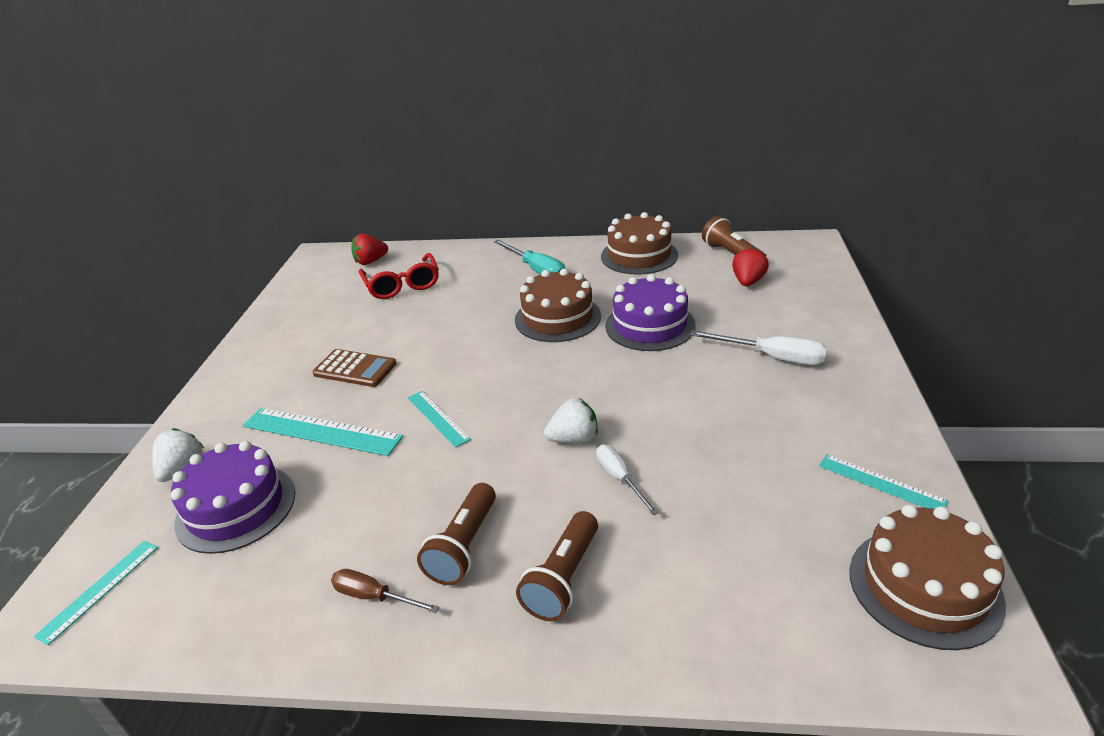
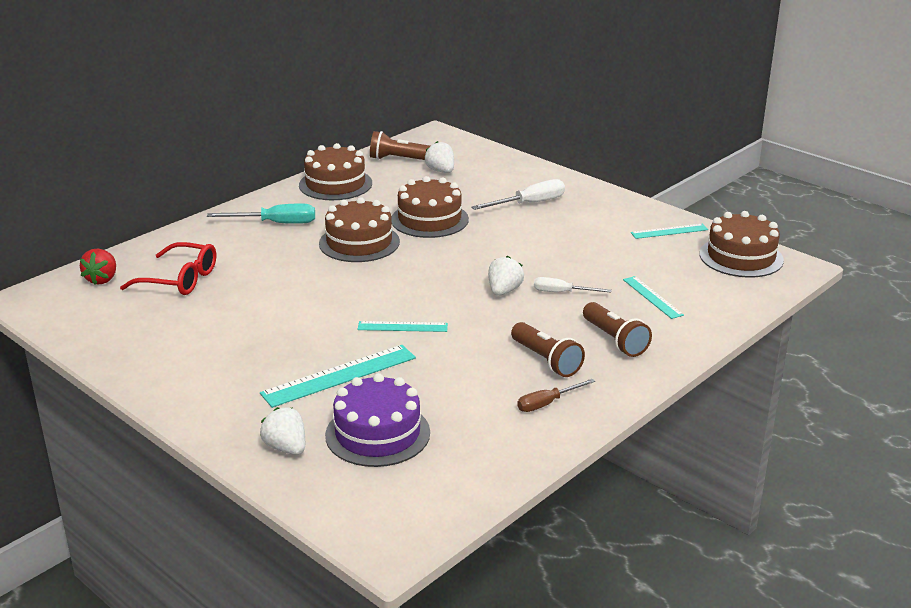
camera: 55 degrees left, 5 degrees down
(99, 590) = (387, 512): turquoise ruler -> turquoise ruler (652, 297)
(355, 369) = (276, 338): brown calculator -> none
(650, 325) = (429, 219): purple cake -> brown cake
(748, 282) = (441, 171): red strawberry -> white strawberry

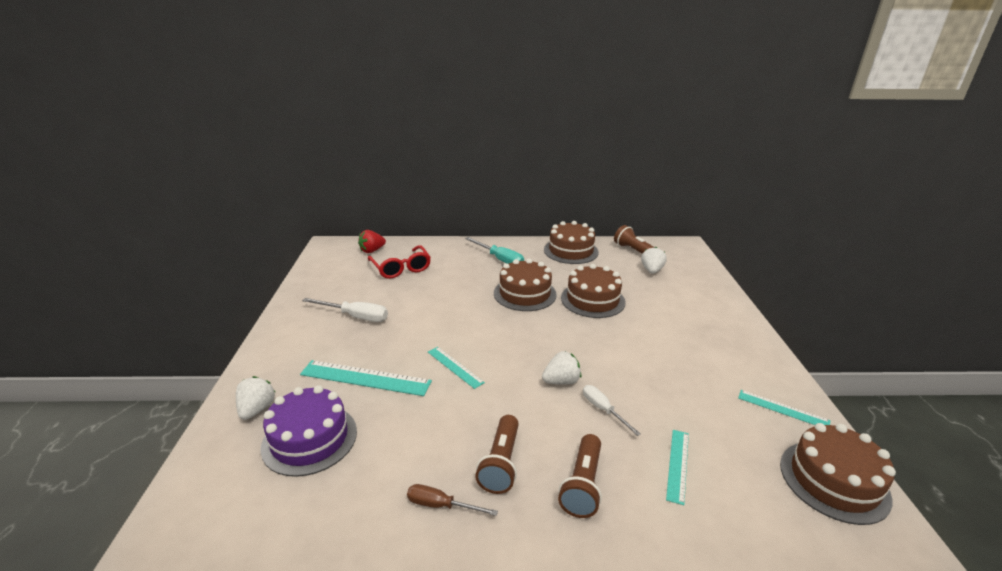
camera: 45 degrees right, 0 degrees up
(529, 204) = (683, 322): white screwdriver -> white screwdriver (355, 316)

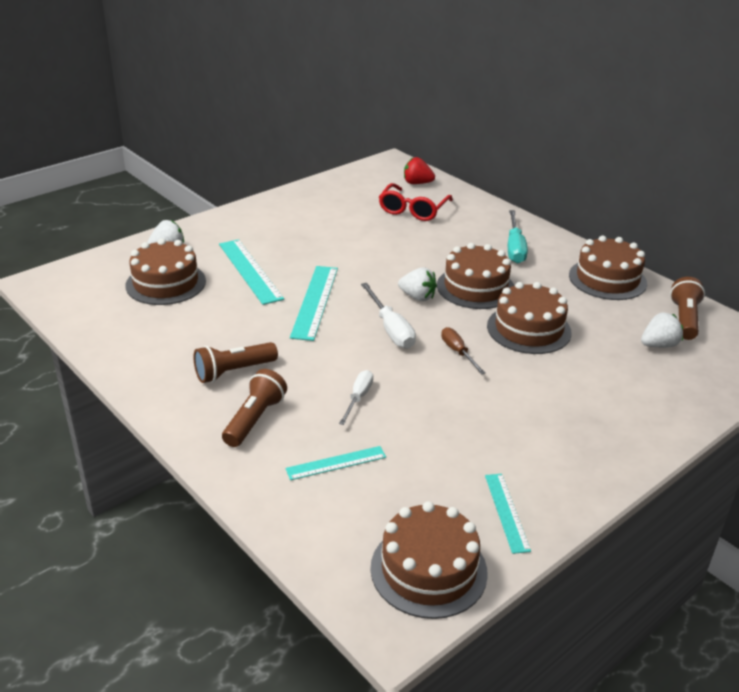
camera: 50 degrees right, 5 degrees up
(310, 439) = (166, 283): purple cake -> brown cake
(355, 316) = (314, 227): white screwdriver -> white screwdriver (390, 329)
(441, 505) = (166, 364): brown screwdriver -> brown screwdriver (458, 352)
(455, 367) = (315, 301): turquoise ruler -> turquoise ruler, size x1.69
(561, 381) = (368, 361): white strawberry -> white strawberry (417, 297)
(582, 485) = (254, 419): brown flashlight -> brown flashlight turned 135 degrees clockwise

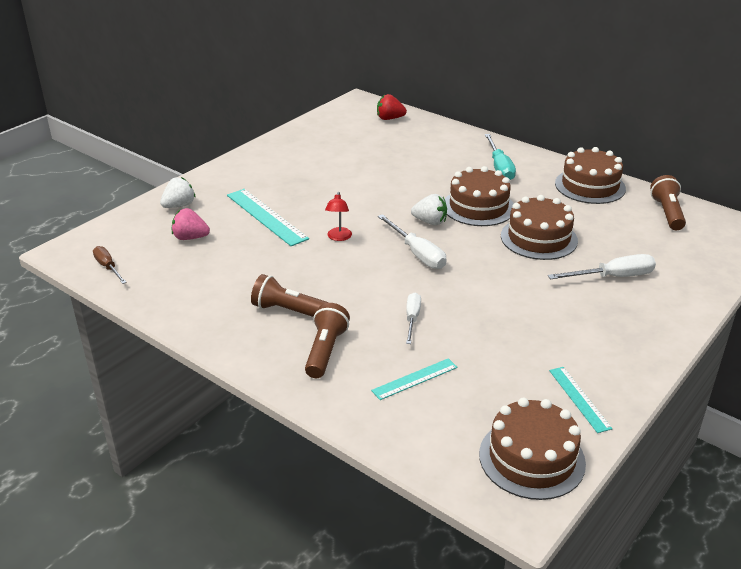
camera: 10 degrees left, 0 degrees up
(166, 283) = (190, 238): brown cake -> pink strawberry
(234, 372) = (288, 311): brown flashlight -> brown flashlight turned 60 degrees clockwise
(315, 301) = (338, 237): turquoise ruler -> red lamp
(413, 210) = (395, 143): red glasses -> none
(458, 352) = (485, 266): brown screwdriver -> brown screwdriver (108, 267)
(595, 382) = (612, 277): none -> white screwdriver
(659, 345) = (654, 238): white strawberry -> none

